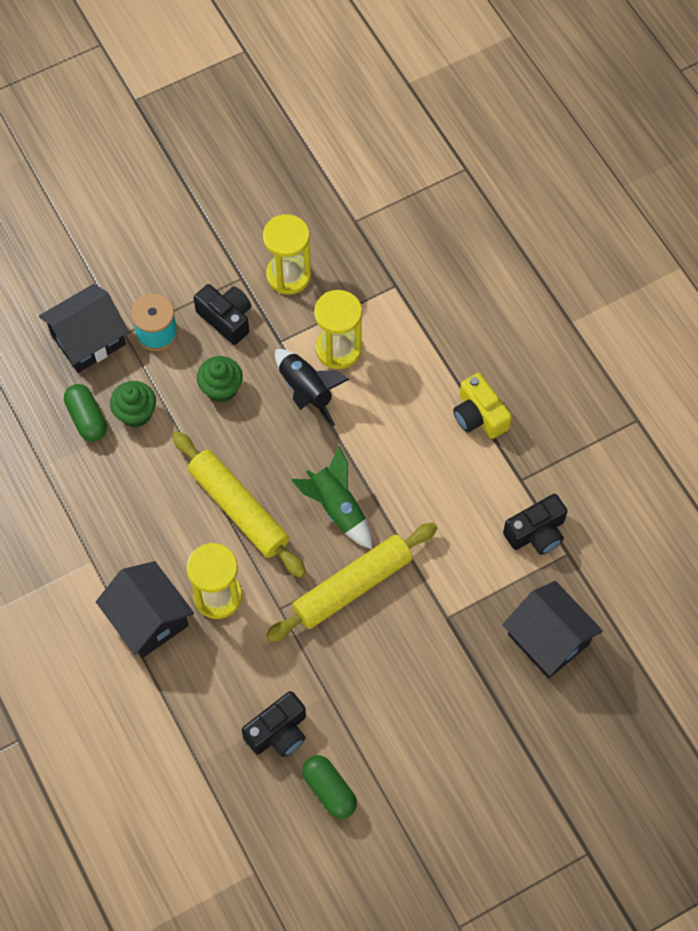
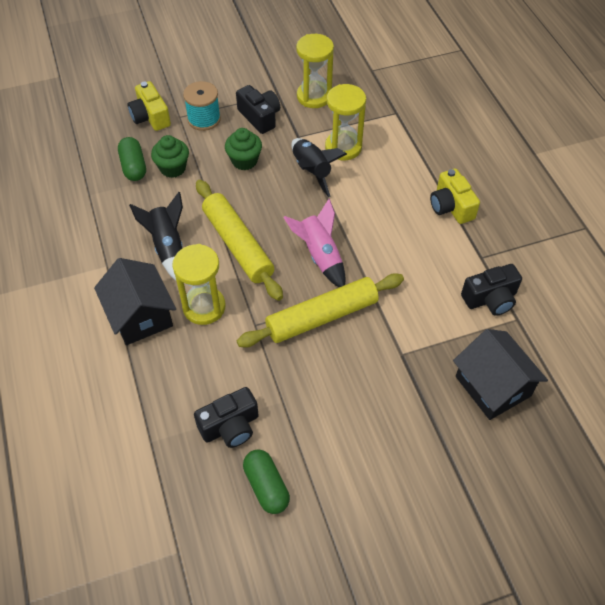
camera: 10 degrees right, 10 degrees down
(88, 339) = (150, 117): black house -> yellow camera
(158, 525) = (168, 247): none -> black rocket
(336, 508) = (320, 256): green rocket -> pink rocket

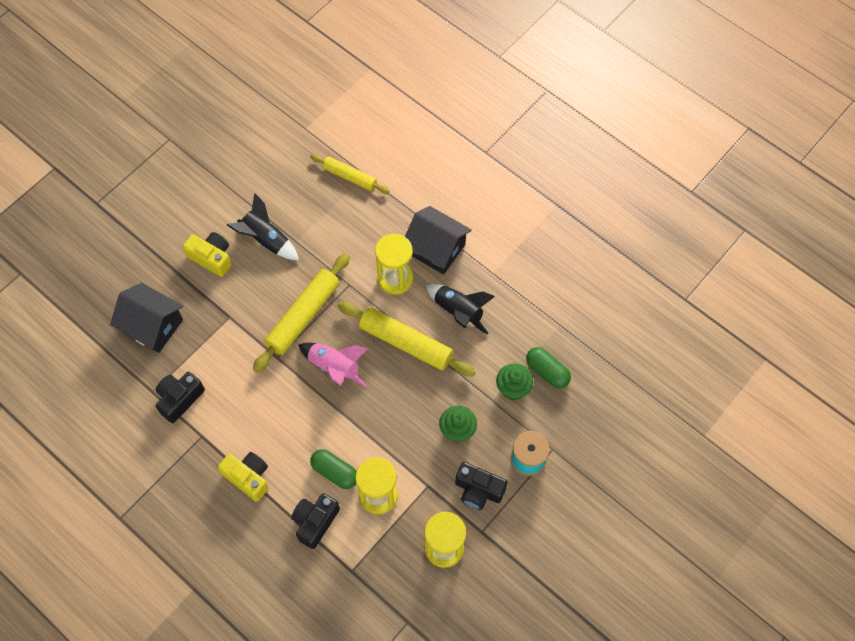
camera: 150 degrees right, 10 degrees up
(150, 117) = (578, 434): yellow camera -> yellow camera (212, 258)
(169, 448) = (350, 177): none -> yellow rolling pin
(230, 426) = (320, 208): black camera -> black camera (315, 522)
(266, 486) = (274, 186): green capsule -> green capsule (335, 472)
(312, 171) = (391, 451): black rocket -> black rocket (266, 240)

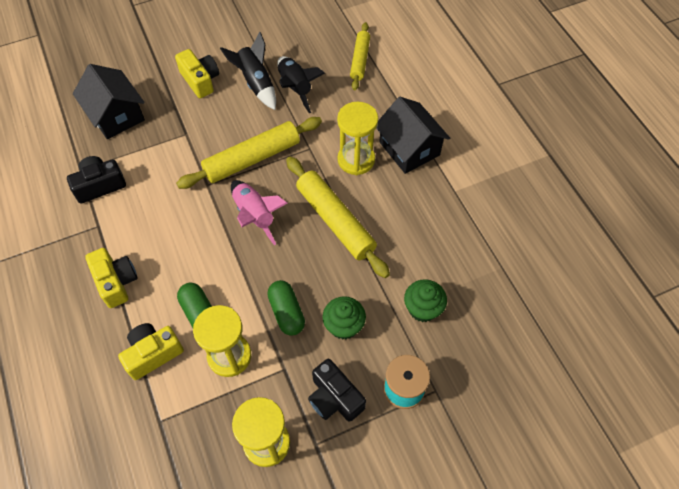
camera: 25 degrees right, 5 degrees down
(315, 522) = (153, 354): black camera -> yellow camera
(350, 177) = (360, 60): yellow rolling pin -> yellow rolling pin turned 45 degrees clockwise
(458, 312) = (402, 213): black rocket -> black rocket (295, 88)
(547, 371) = (467, 307): green capsule -> green capsule (286, 312)

